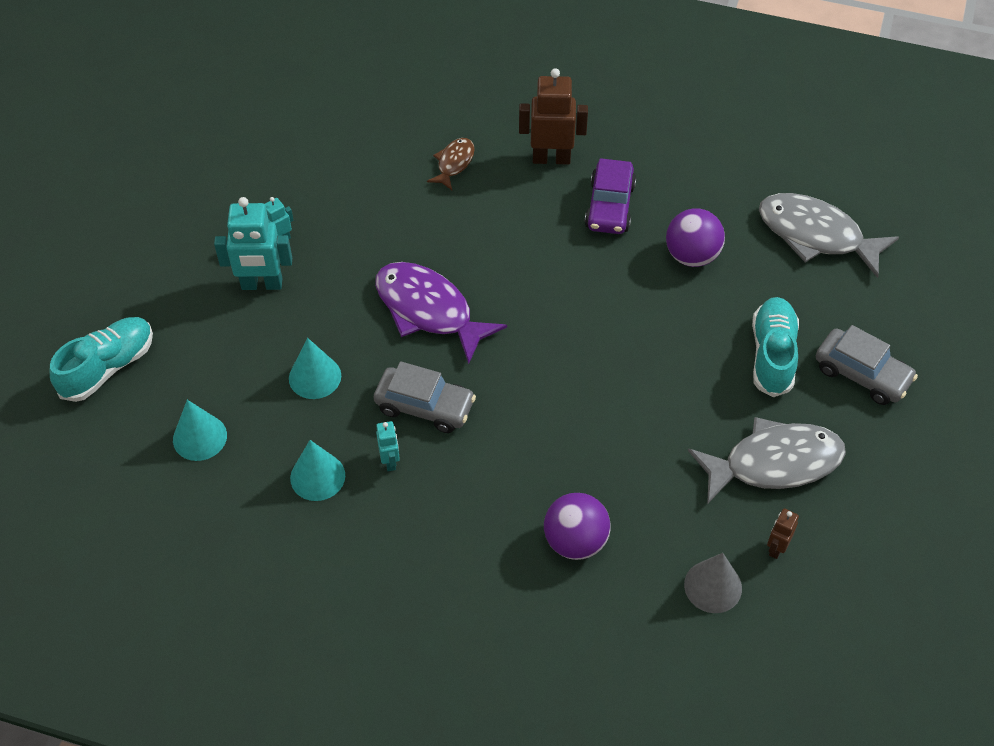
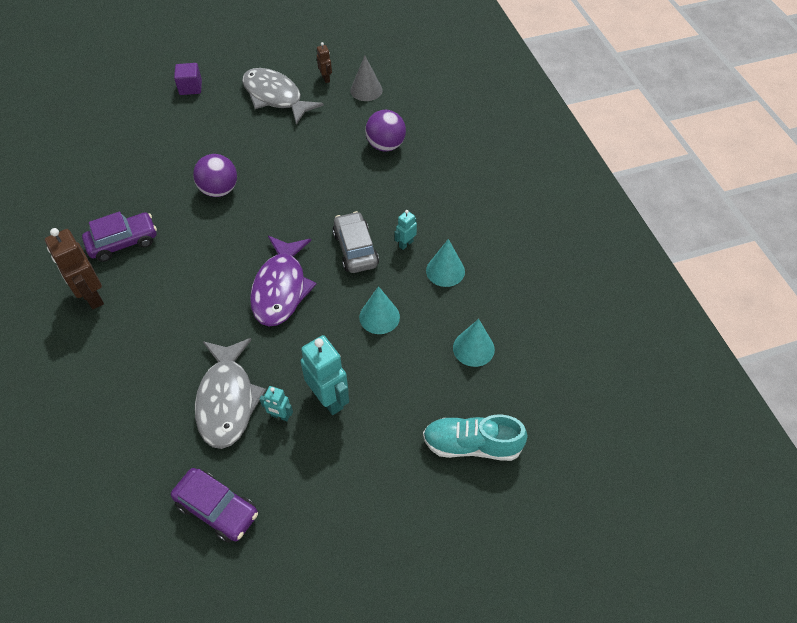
camera: 125 degrees left, 0 degrees up
(236, 161) = (217, 509): none -> purple car
(454, 163) = (130, 352): brown fish -> none
(692, 255) = (144, 185): purple ball -> purple ball (219, 190)
(772, 355) = (201, 123): turquoise shoe -> none
(776, 548) = (326, 78): brown robot -> brown robot turned 105 degrees counterclockwise
(816, 235) = (91, 140): grey fish -> grey fish (227, 400)
(862, 374) = (190, 87): grey car -> purple cube

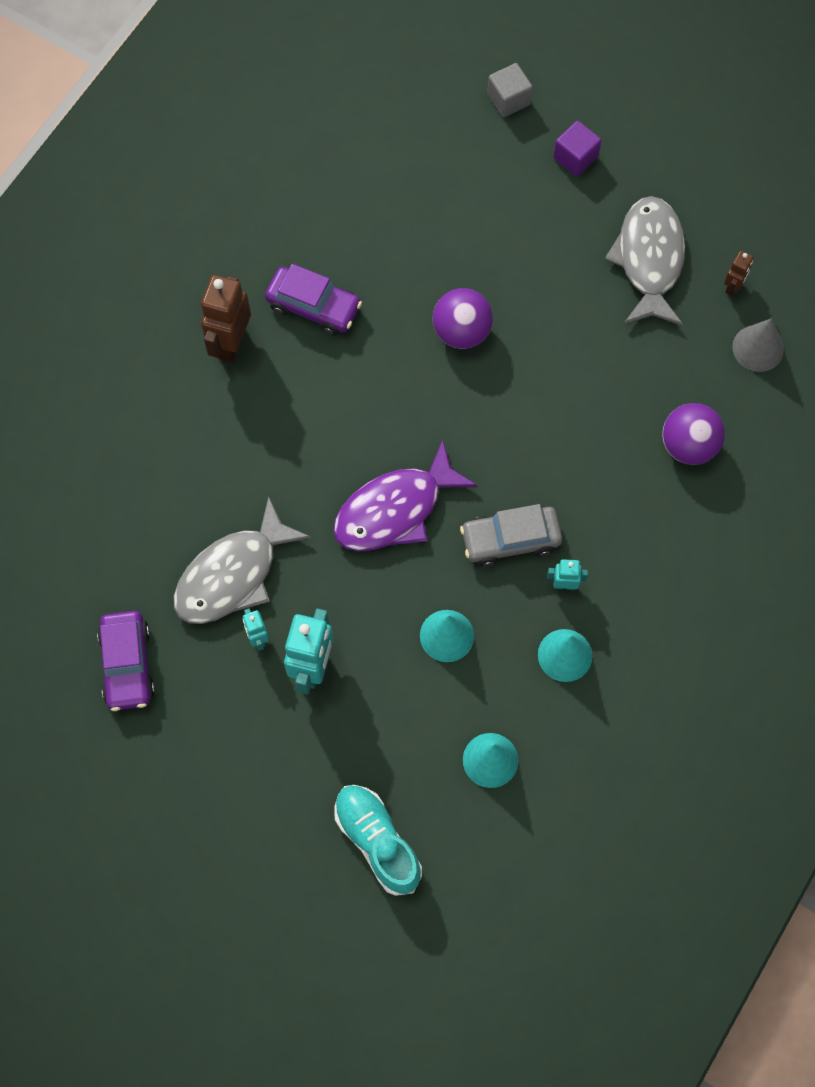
camera: 50 degrees right, 15 degrees up
(128, 91) = (508, 99): none -> grey cube
(355, 249) = (510, 540): grey car -> grey car turned 135 degrees counterclockwise

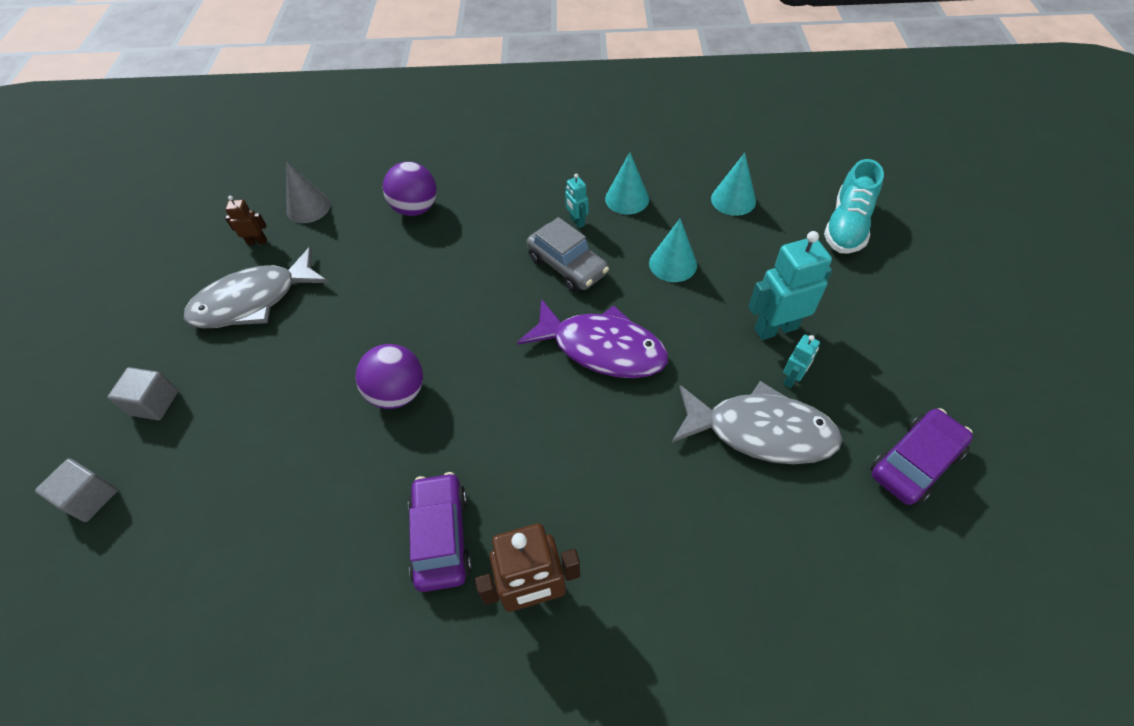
camera: 120 degrees left, 15 degrees down
(575, 157) = (154, 403): purple cube -> grey cube

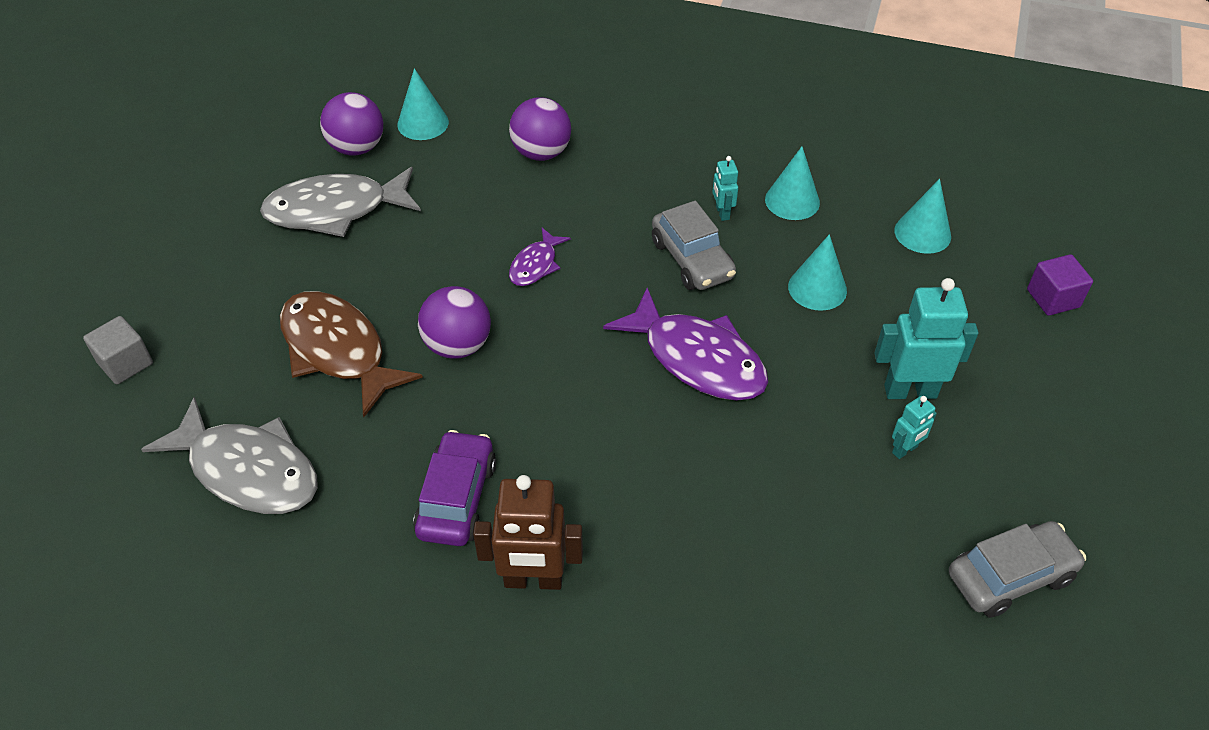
camera: 15 degrees right, 5 degrees down
(154, 403) = (208, 289): grey cube -> none
(257, 242) = (357, 148): brown robot -> purple ball
(291, 427) = (338, 350): none -> brown fish
(308, 207) = (423, 123): grey cone -> turquoise cone
(442, 304) = (535, 265): none -> purple fish
(761, 431) = (844, 494): grey fish -> grey fish (248, 470)
(847, 226) = (1053, 298): turquoise shoe -> purple cube
(914, 463) = (1010, 576): purple car -> grey car

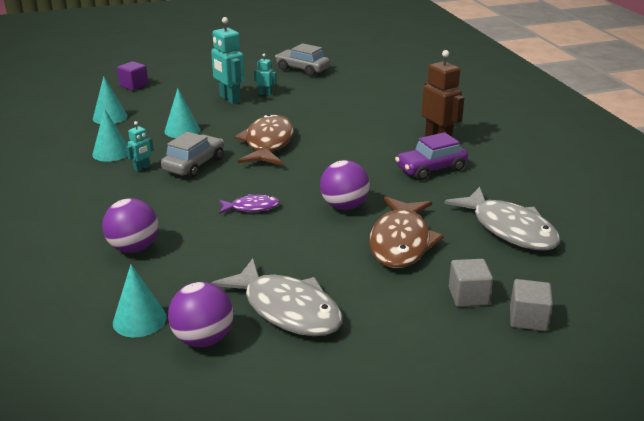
camera: 125 degrees left, 20 degrees down
(203, 343) = (468, 296): none -> grey cube
(248, 470) = (509, 229): grey fish -> grey fish turned 150 degrees clockwise
(697, 359) = (268, 143): purple fish -> brown fish

